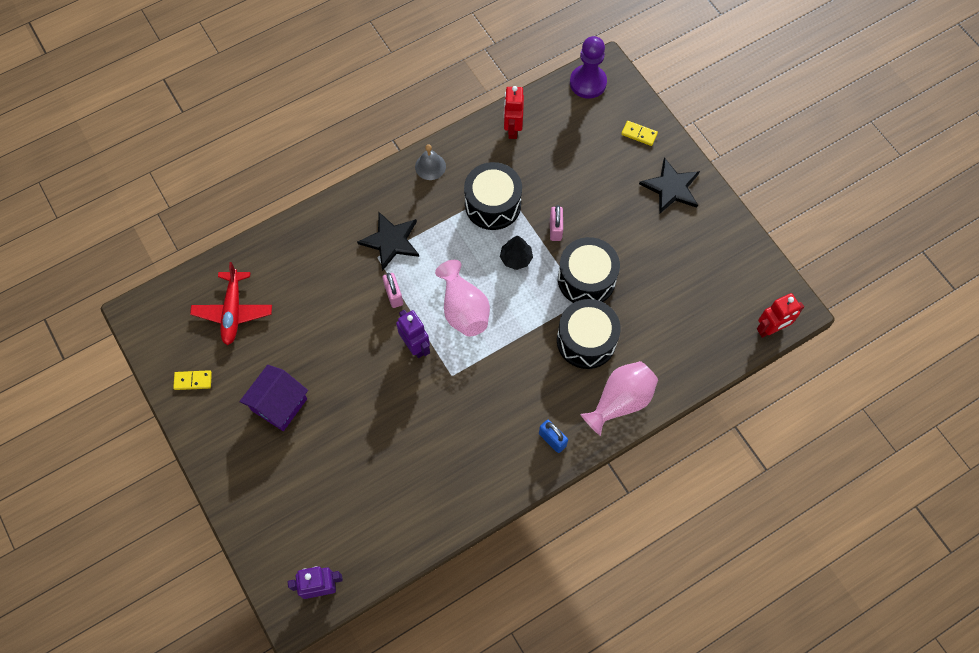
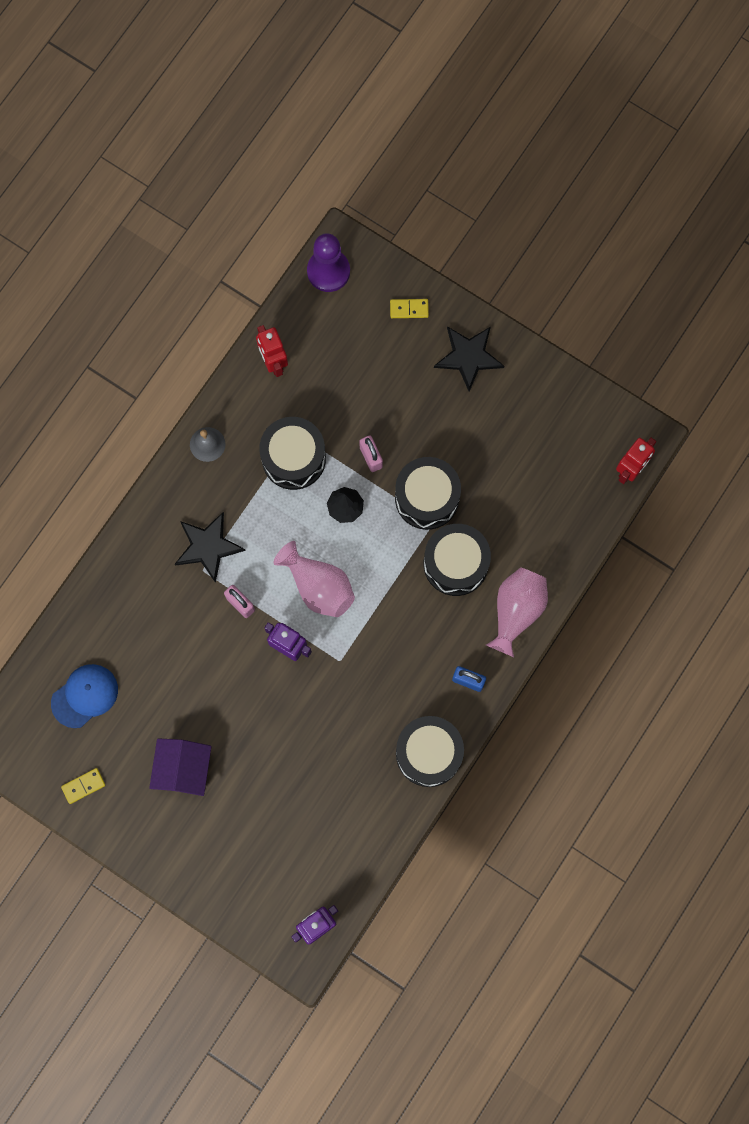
camera: 25 degrees left, 10 degrees up
(233, 311) = (85, 696): red plane -> blue cap
(489, 485) = (429, 753): none -> black drum

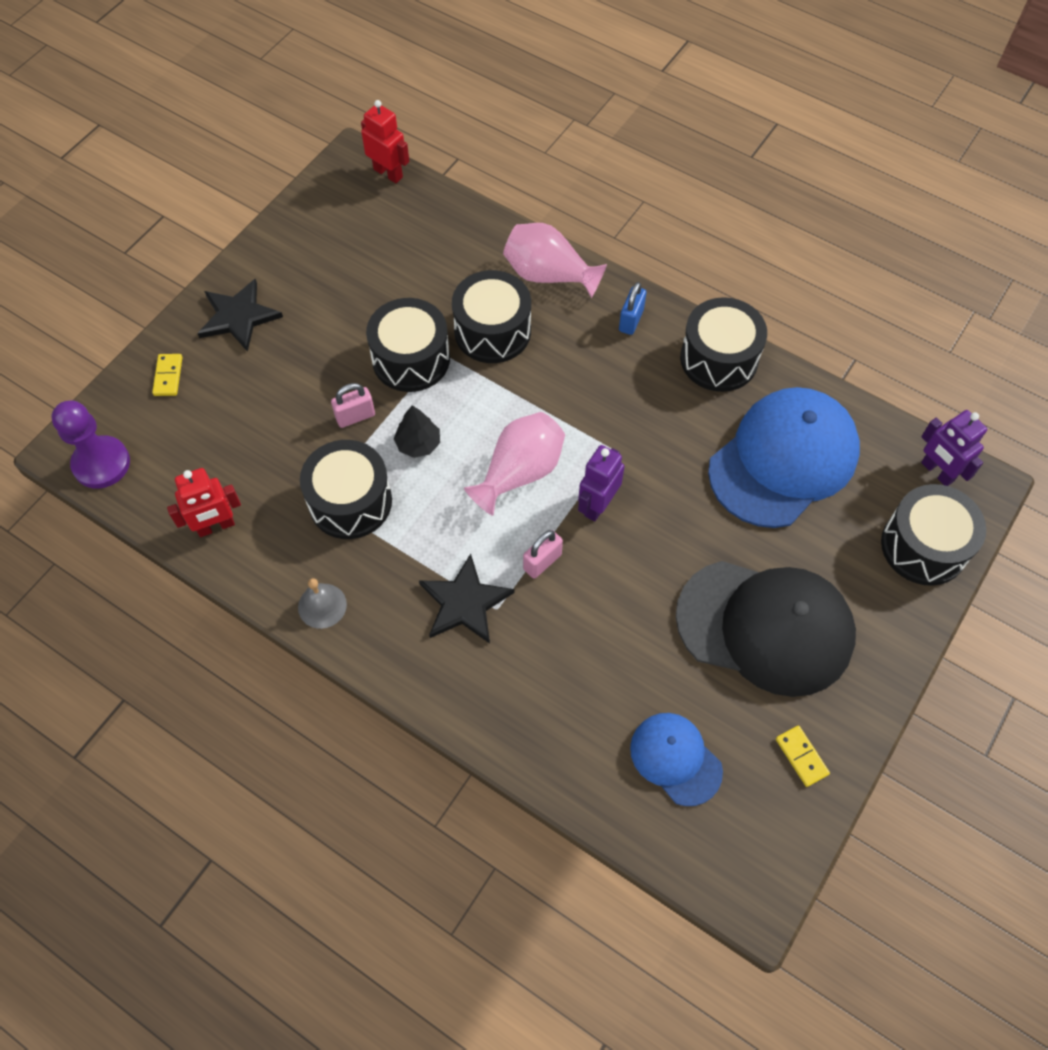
camera: 90 degrees left, 15 degrees down
(183, 769) = (765, 627): purple house -> black cap
(249, 902) = (923, 546): none -> black drum
(329, 798) = (783, 460): none -> blue cap

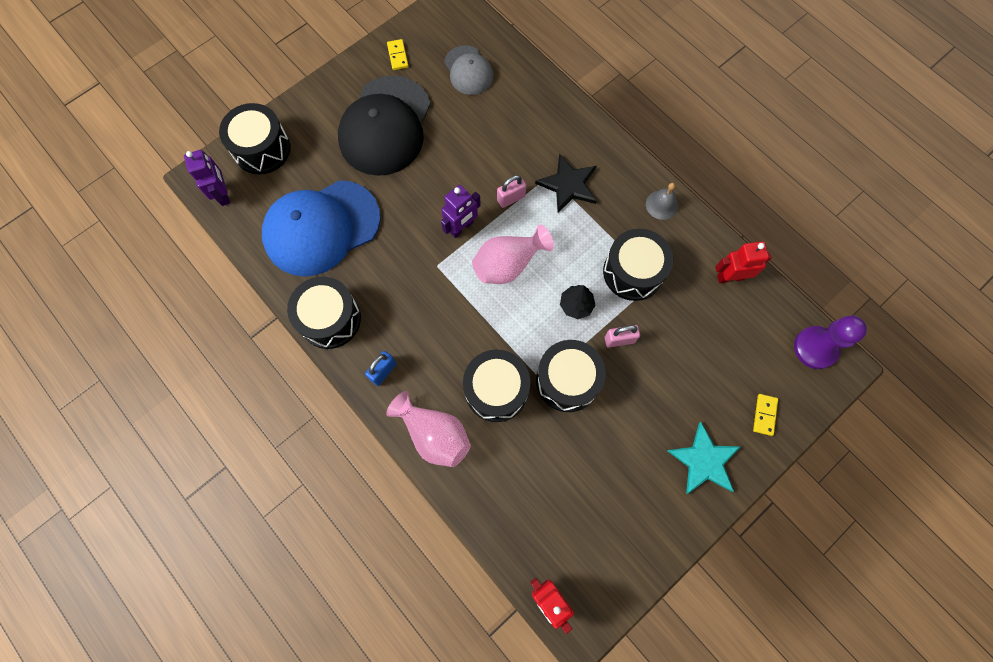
camera: 165 degrees left, 10 degrees up
(238, 317) = (704, 460): black star -> turquoise star
(675, 759) = (468, 70): blue cap -> grey cap
(765, 627) = (385, 126): black cap -> black cap turned 105 degrees counterclockwise

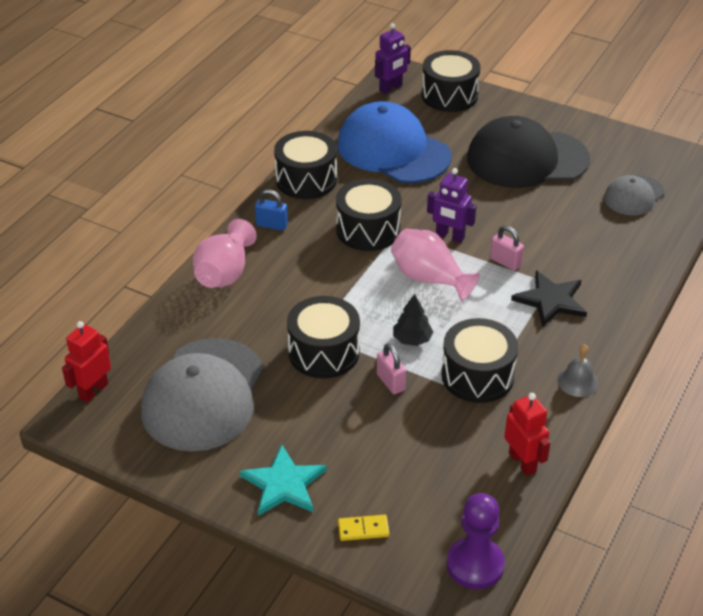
camera: 70 degrees right, 30 degrees down
(398, 56) = (612, 146): yellow domino -> none
(496, 390) = (289, 303): black drum -> black drum (368, 230)
(585, 498) = (203, 395): none -> grey cap

